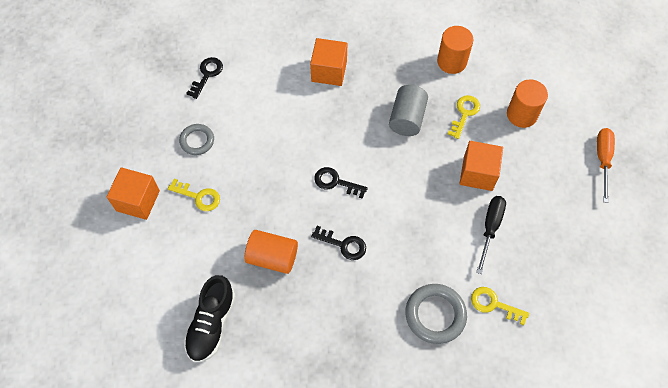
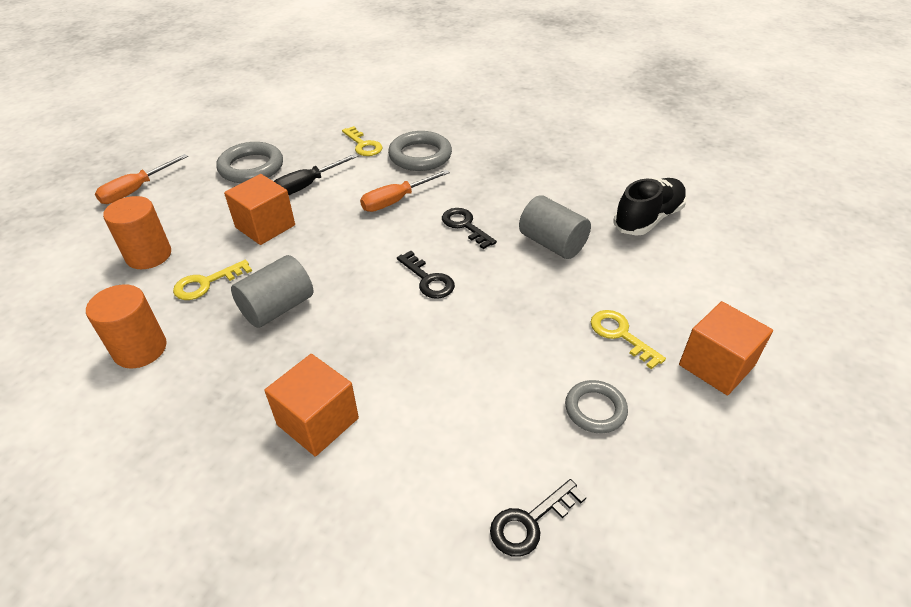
camera: 150 degrees left, 20 degrees down
(272, 257) = (552, 243): orange cylinder -> grey cylinder
(411, 246) = (396, 200): none -> orange screwdriver
(552, 226) = (251, 167): none -> grey ring

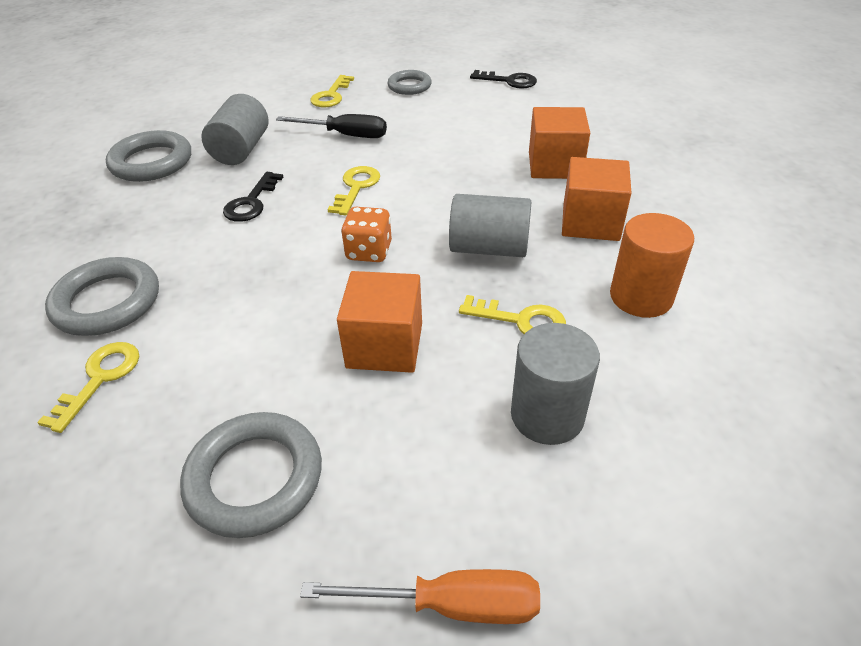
camera: 125 degrees left, 0 degrees up
(149, 255) = (547, 415): orange cylinder -> grey cylinder
(307, 185) = (261, 368): black screwdriver -> black screwdriver (345, 135)
(346, 253) = (369, 251): none -> orange dice
(396, 200) = (238, 268): orange screwdriver -> none
(428, 280) = (356, 187): black key -> yellow key
(573, 199) = (152, 162): none -> grey ring
(648, 219) = (162, 121): black shoe -> none
(716, 365) = (326, 65): orange cube -> orange cube (590, 222)

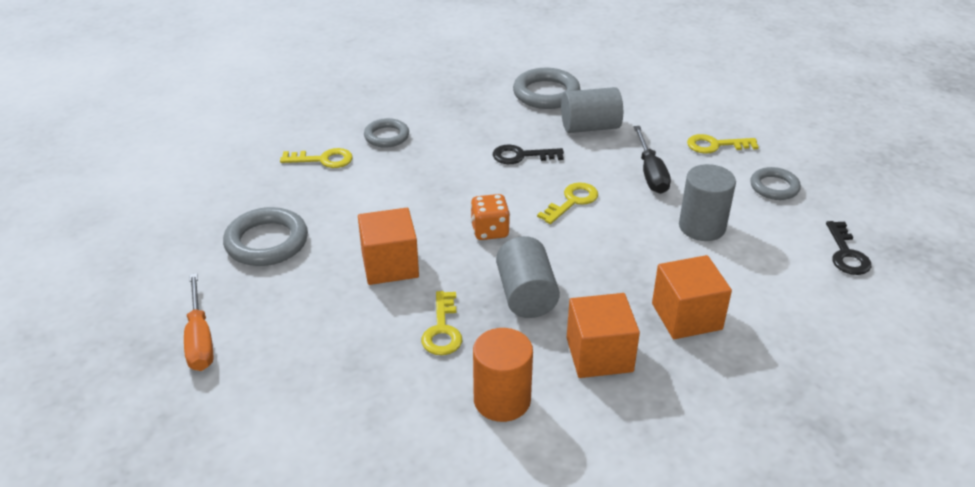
camera: 70 degrees right, 5 degrees down
(107, 302) = (386, 136): grey ring -> grey ring, size x0.63
(356, 187) = (572, 201): yellow key -> yellow key turned 45 degrees counterclockwise
(547, 415) = (348, 359): grey cylinder -> grey cylinder (702, 227)

